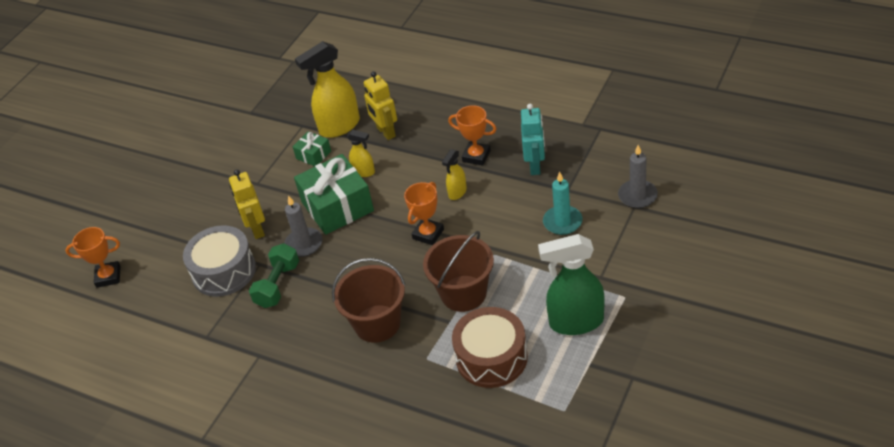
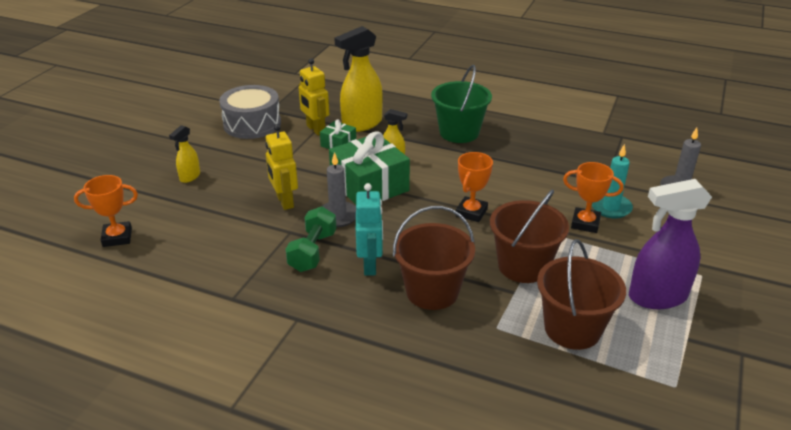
camera: 10 degrees left, 10 degrees down
(224, 271) = (250, 237): grey drum -> grey drum (252, 124)
(385, 132) = (409, 130): yellow robot -> yellow robot (315, 129)
(435, 132) = (459, 132): none -> green bucket
(457, 192) = (493, 179): yellow spray bottle -> yellow spray bottle (190, 177)
(476, 156) = (505, 152): orange trophy -> orange trophy (585, 223)
(491, 357) = (572, 329): brown drum -> brown bucket
(535, 166) = (567, 162): turquoise robot -> turquoise robot (370, 265)
(575, 322) = (656, 297): green spray bottle -> purple spray bottle

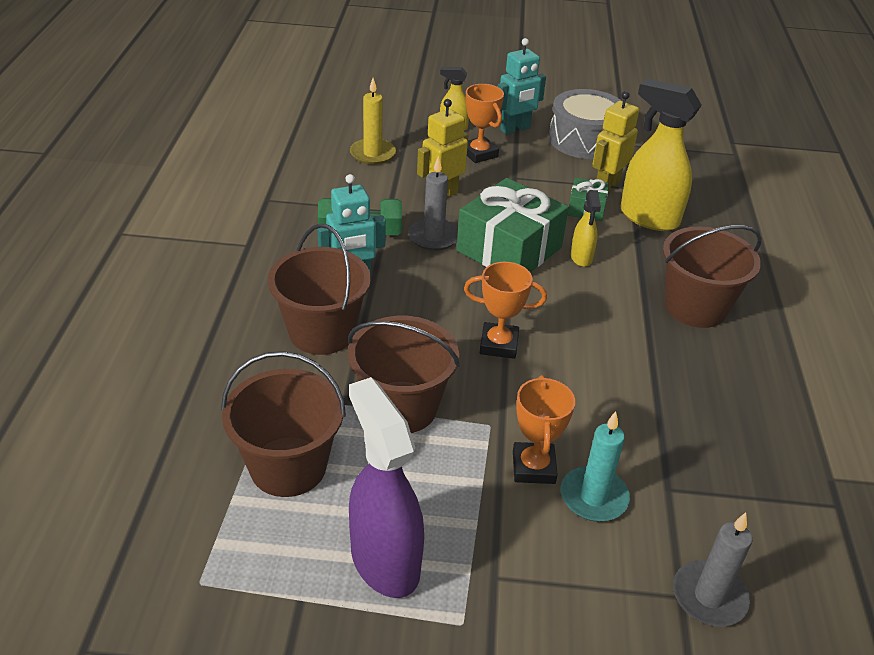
camera: 70 degrees right, 5 degrees up
(117, 237) = (333, 116): orange trophy -> orange trophy (479, 153)
(200, 225) = (372, 154): none -> yellow candle
(215, 149) = (515, 129): none -> turquoise robot
(459, 132) = (695, 307): green bucket -> brown bucket

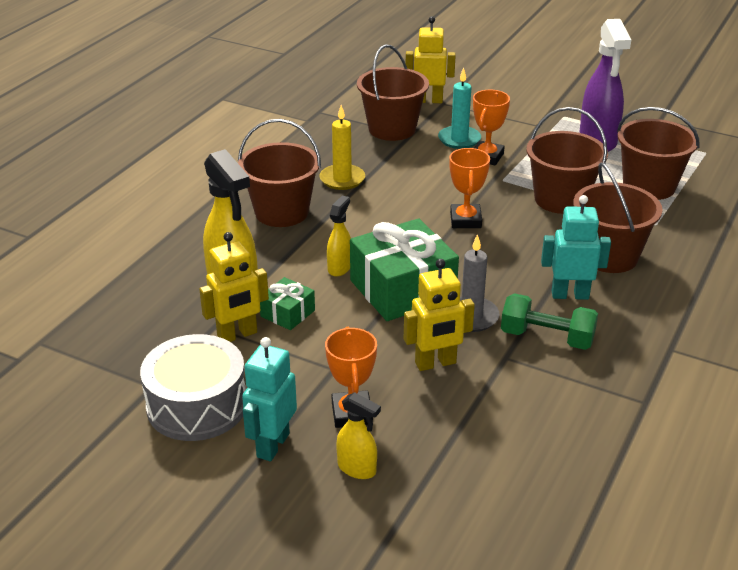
camera: 155 degrees left, 5 degrees down
(372, 154) = (493, 445): yellow candle -> yellow candle (342, 179)
(498, 344) = (465, 220): orange trophy -> orange trophy turned 60 degrees clockwise
(515, 129) = (272, 445): turquoise robot -> turquoise robot turned 60 degrees counterclockwise
(703, 493) = (392, 129): none -> brown bucket
(709, 596) = (428, 100): grey candle -> yellow robot

